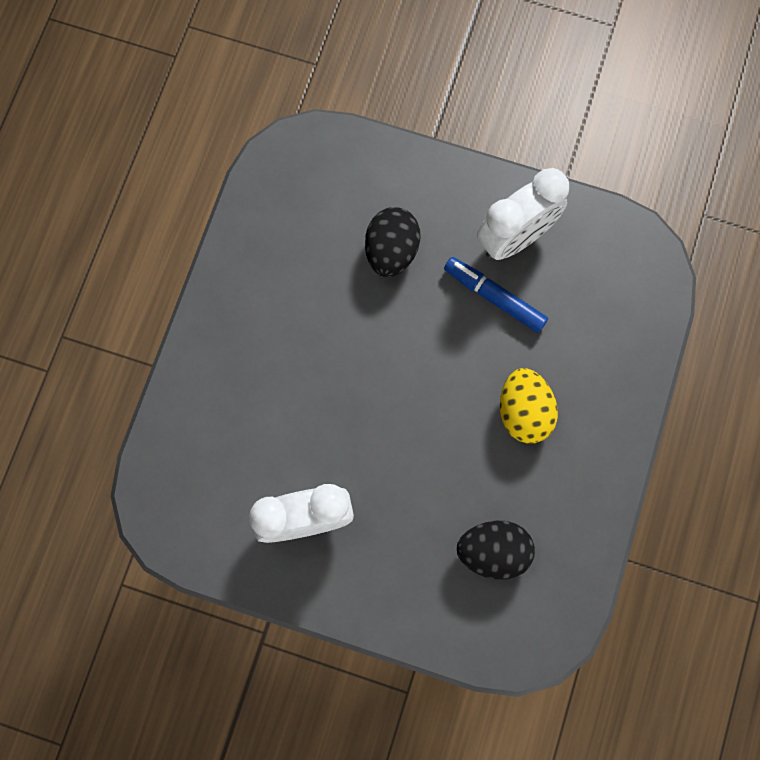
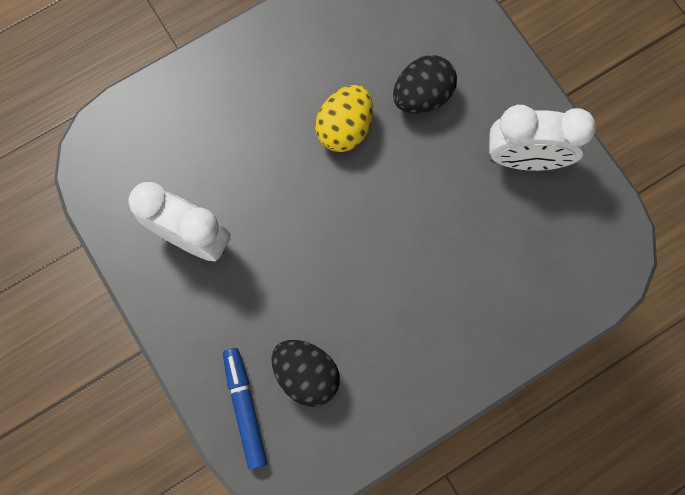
camera: 40 degrees right, 0 degrees up
(495, 297) = (470, 190): blue marker -> blue marker (245, 409)
(524, 412) = (419, 291): yellow egg -> yellow egg (345, 128)

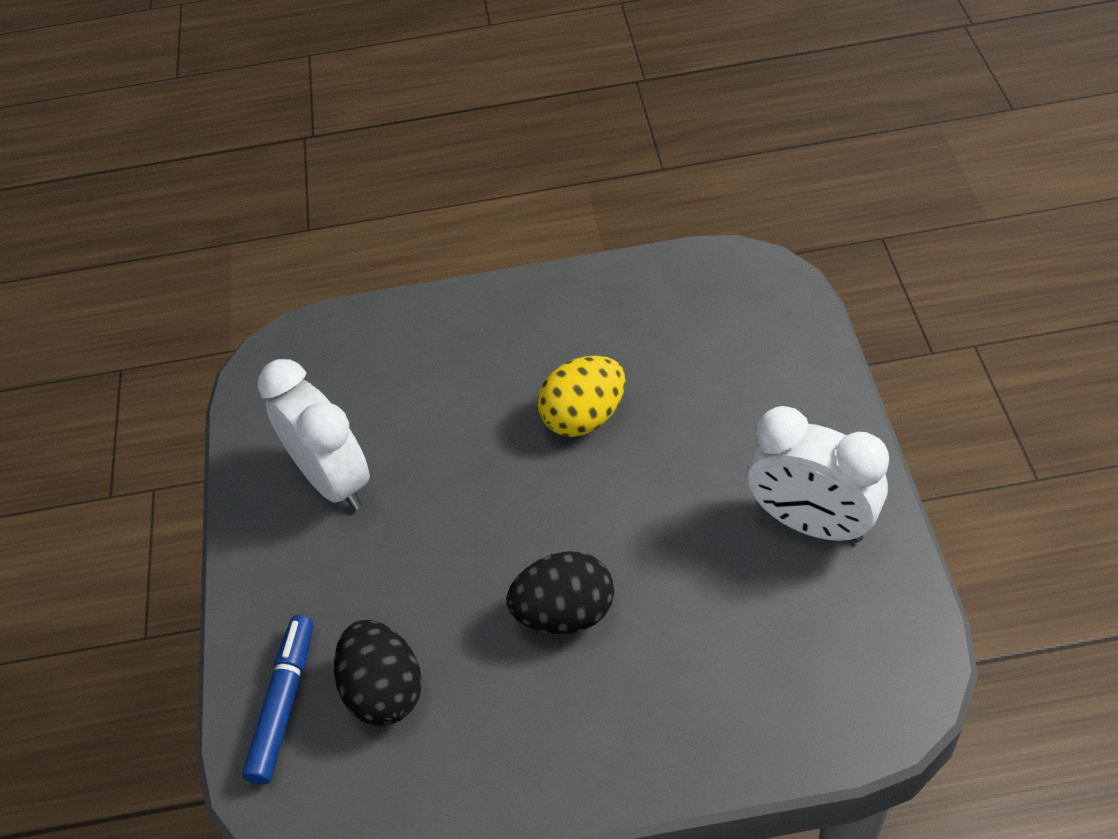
camera: 30 degrees right, 25 degrees down
(422, 96) = (702, 410): black egg -> black egg (565, 613)

